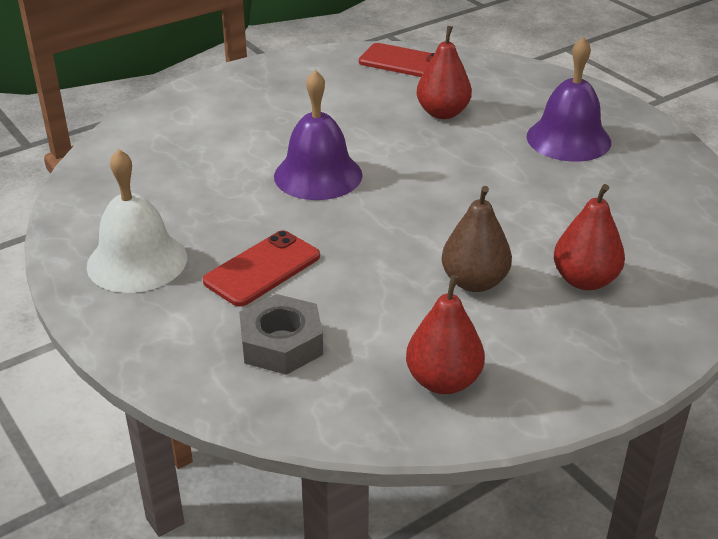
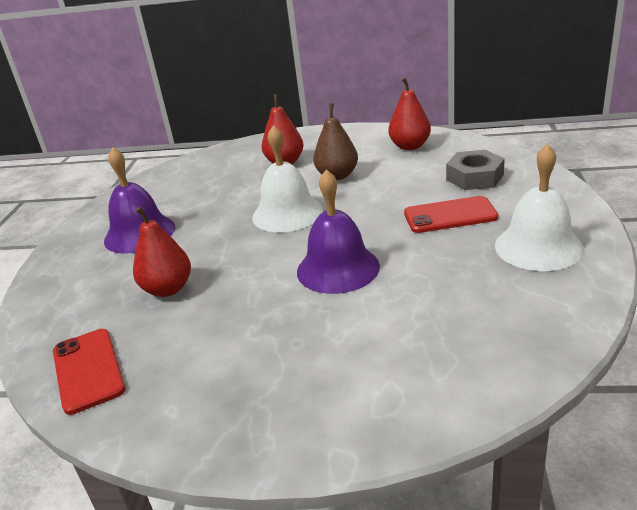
camera: 135 degrees left, 5 degrees down
(453, 209) = (287, 213): none -> white bell

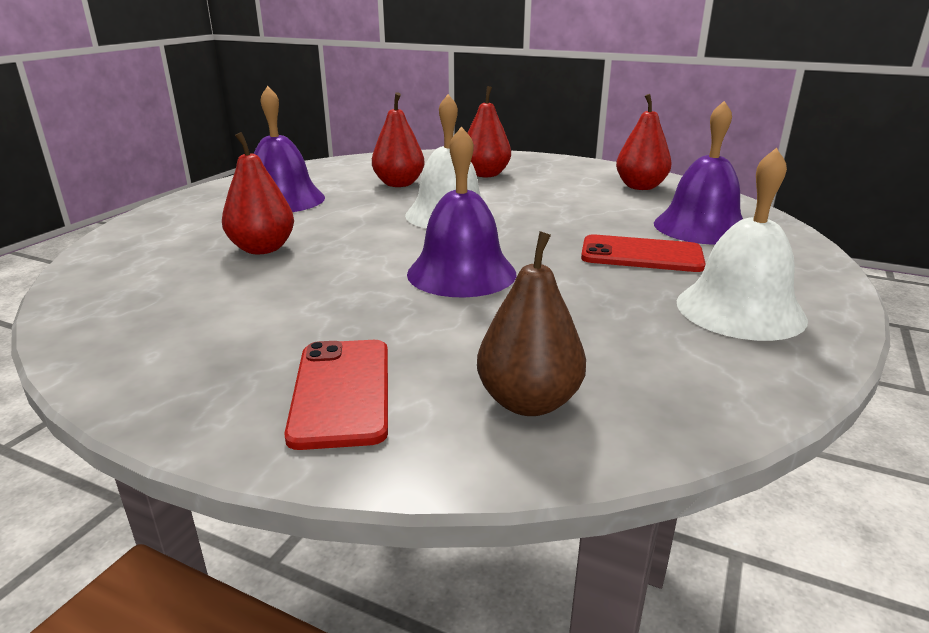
camera: 15 degrees right, 5 degrees down
(88, 370) = (112, 296): red phone -> red phone (341, 392)
(223, 191) = (399, 184): none -> red pear
(337, 176) = (533, 195): brown pear -> brown pear (529, 402)
(474, 177) = (701, 227): grey nut -> purple bell

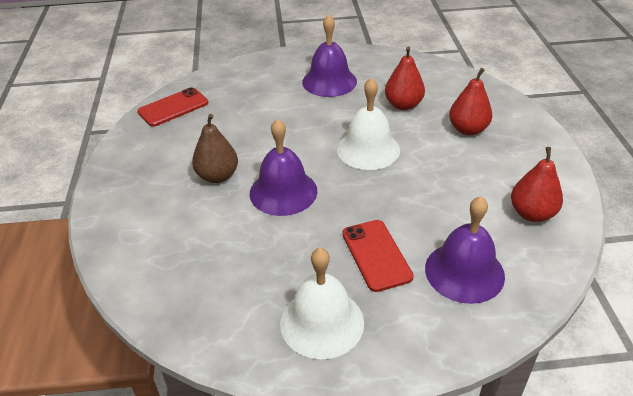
camera: 60 degrees right, 15 degrees up
(262, 249) = (257, 114): red pear -> none
(341, 392) = (141, 209): red phone -> red phone (173, 107)
(529, 402) = (164, 267): brown pear -> brown pear (217, 176)

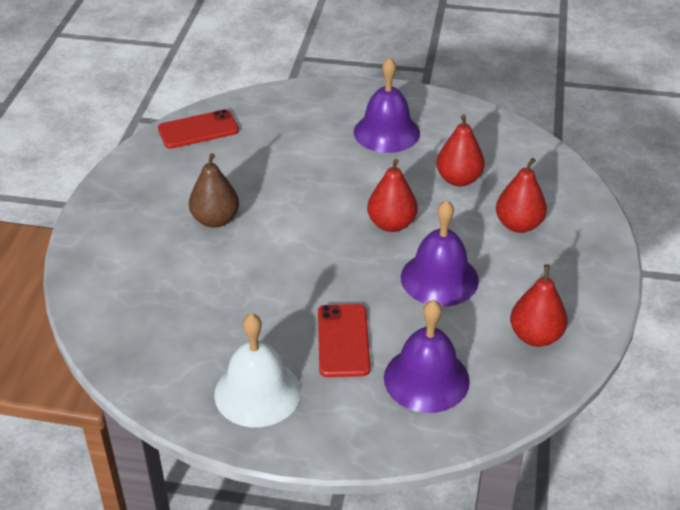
camera: 15 degrees right, 0 degrees up
(283, 192) = (277, 252): purple bell -> purple bell (439, 278)
(368, 149) = (391, 224): white bell -> red pear

